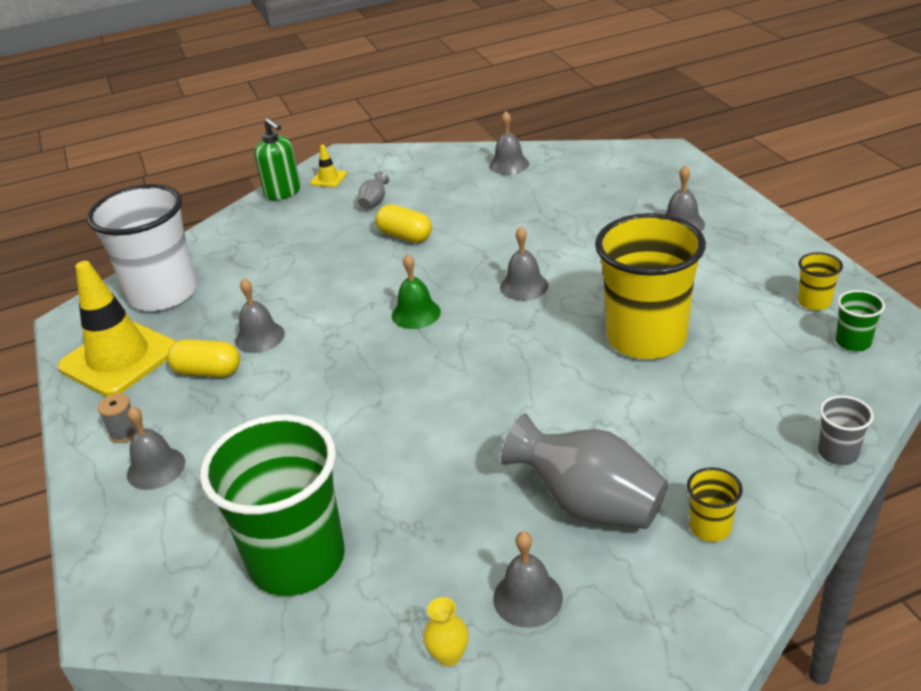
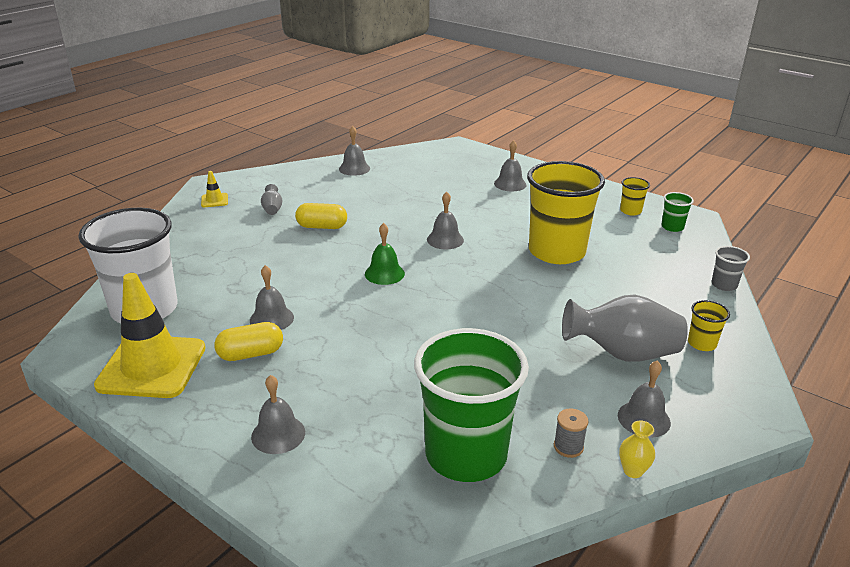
camera: 35 degrees left, 5 degrees down
(125, 432) = (219, 418): grey spool -> grey spool (568, 447)
(283, 192) = (182, 216): green soap dispenser -> none

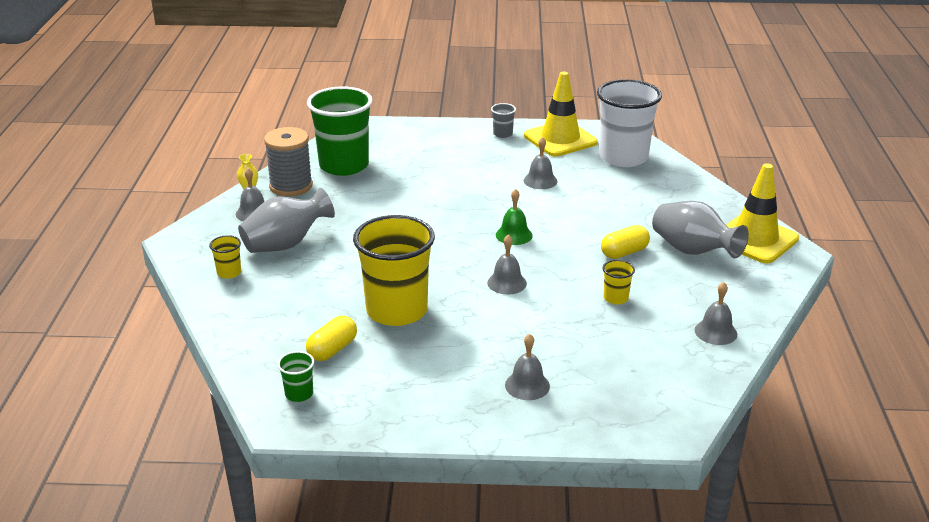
camera: 145 degrees right, 0 degrees up
(214, 200) = (755, 239): yellow traffic cone -> yellow traffic cone, size x2.41
(251, 354) = (519, 162): yellow capsule -> yellow capsule (332, 350)
(272, 209) = (693, 251): grey vase -> grey vase, size x2.32
(278, 434) = (448, 141): grey bell -> none
(568, 447) = (291, 186): grey spool -> grey spool, size x2.28
(630, 211) = (358, 400): yellow cup -> yellow cup (615, 298)
(724, 285) = (222, 335): grey cup -> grey cup (503, 134)

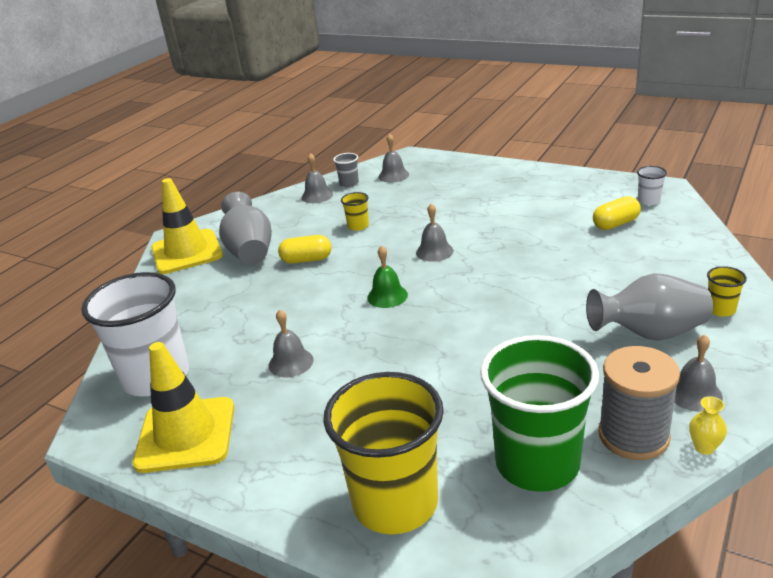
camera: 150 degrees left, 0 degrees up
(299, 394) = (649, 201): green cup -> white cup
(397, 311) = (548, 244): yellow cup -> yellow cup (395, 502)
(503, 134) = (248, 472): grey cup -> grey cup (349, 183)
(527, 385) = (477, 185): grey bell -> grey bell (393, 175)

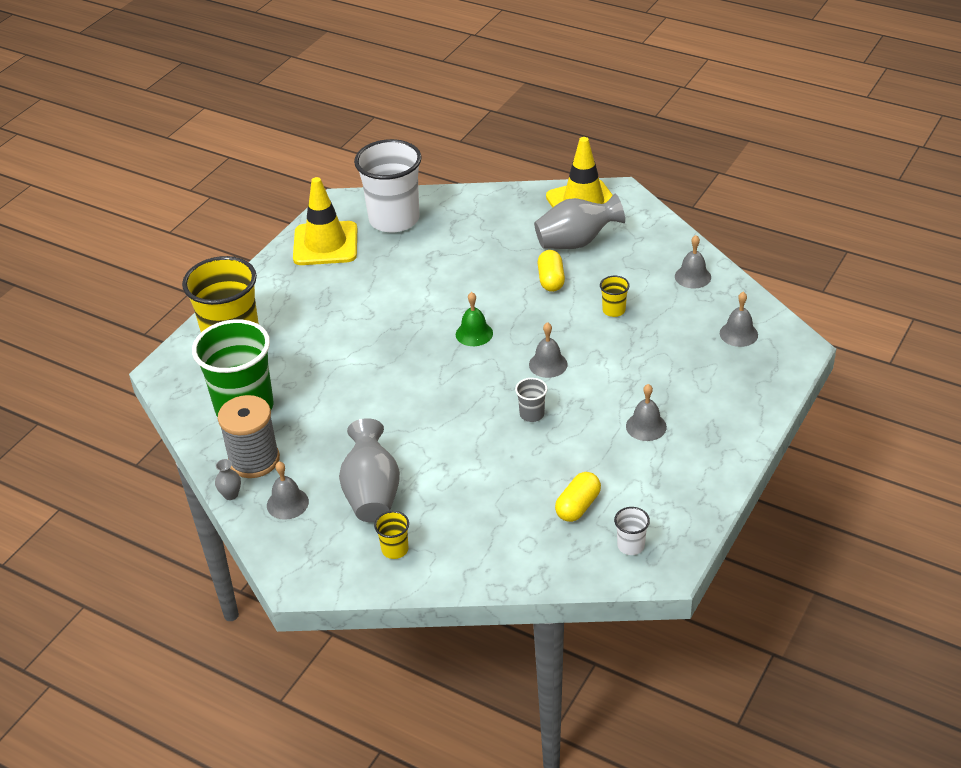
camera: 90 degrees right, 10 degrees up
(291, 362) = (392, 284): grey bell -> grey bell (646, 426)
(349, 183) = (721, 299): grey cup -> grey cup (532, 414)
(615, 224) = (578, 506): yellow capsule -> yellow capsule turned 60 degrees clockwise
(704, 447) = (231, 494): yellow vase -> grey vase

